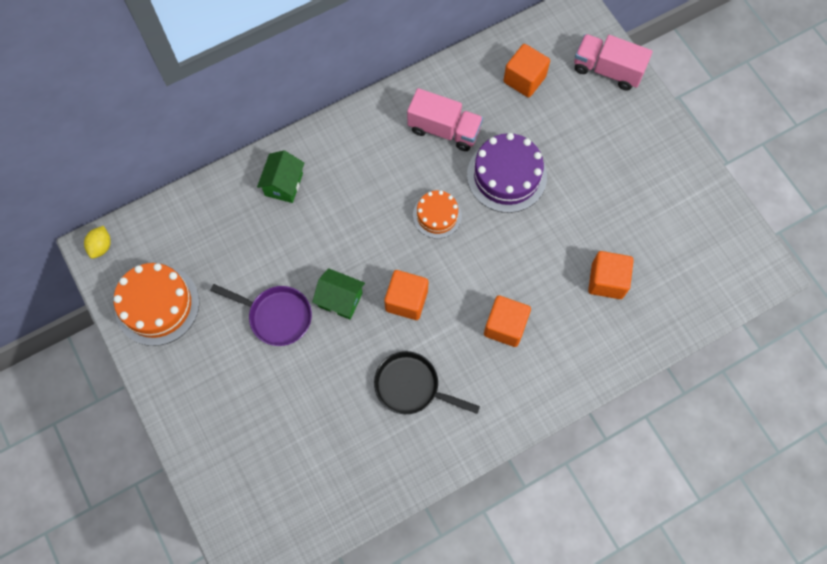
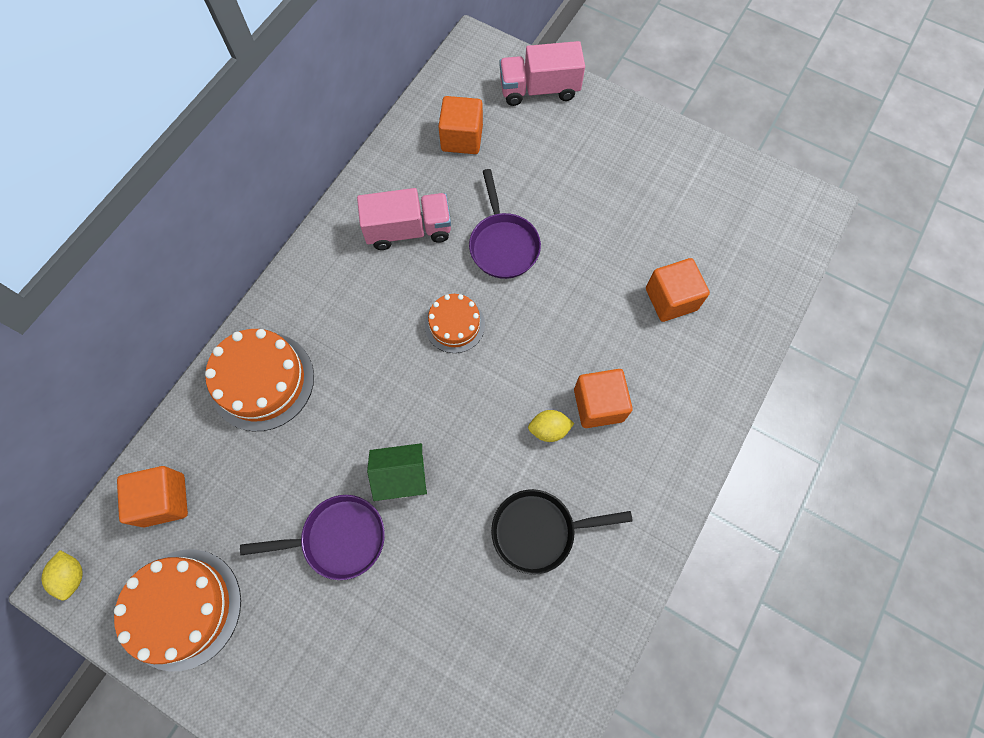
camera: 30 degrees left, 0 degrees up
(284, 184) = (262, 381): green house -> orange cake
(406, 300) = (476, 436): orange cube -> orange cube (164, 500)
(459, 324) = (549, 429): none -> yellow lemon
(506, 175) = (503, 244): purple cake -> purple pan

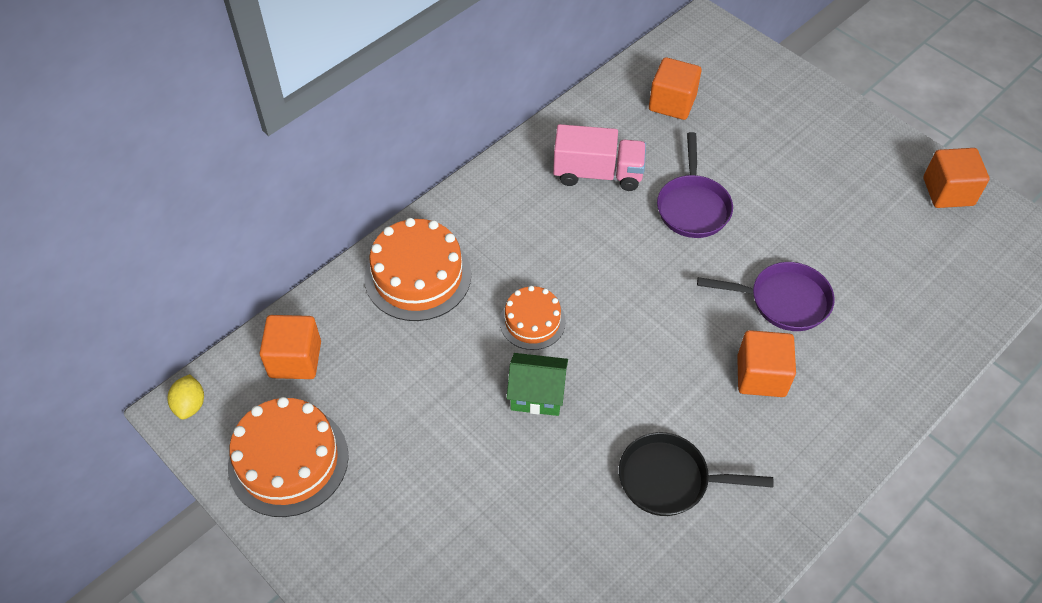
camera: 15 degrees right, 15 degrees down
(338, 538) = (458, 435): purple pan -> purple pan (783, 301)
(454, 325) = (625, 268): orange cake -> orange cake (532, 321)
(539, 89) = (763, 75): pink truck -> none
(549, 429) = (702, 387): yellow lemon -> none
(671, 299) = (862, 294): orange cube -> orange cube (948, 192)

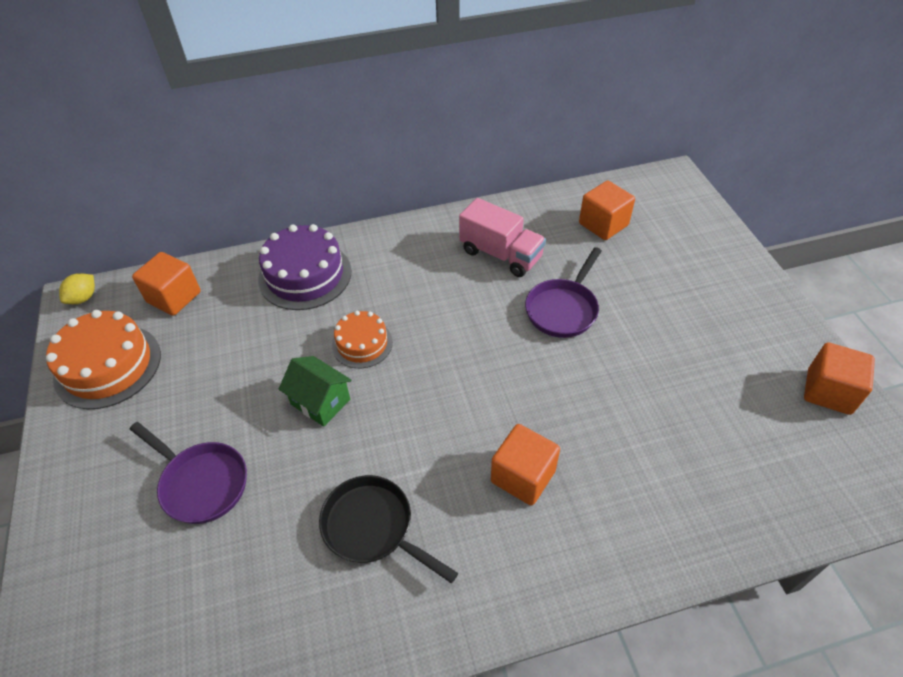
camera: 30 degrees right, 5 degrees down
(418, 276) = (305, 275): orange cake -> purple cake
(783, 301) = (591, 420): purple pan -> purple pan (201, 483)

